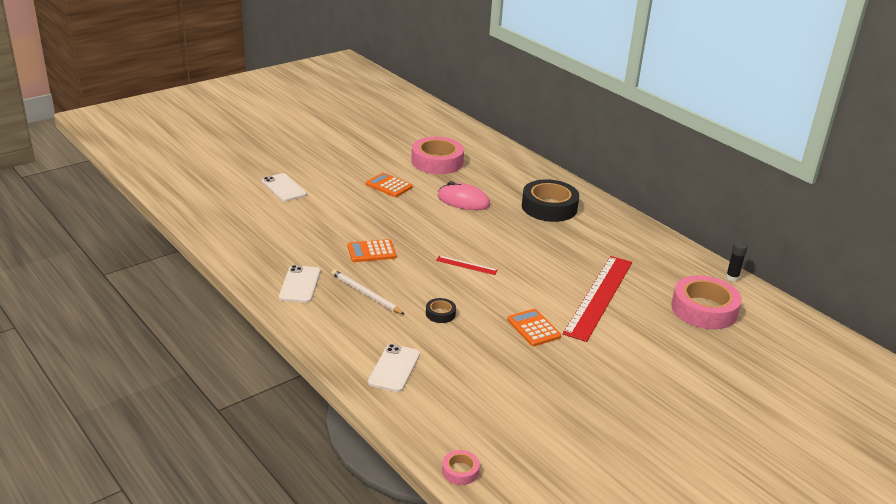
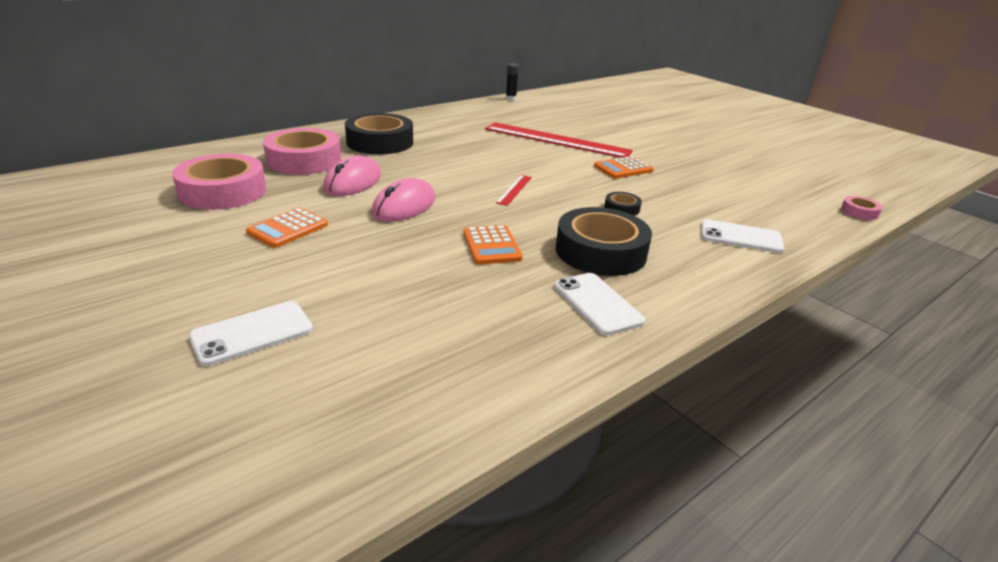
camera: 90 degrees left, 0 degrees up
(300, 284) = (597, 303): white phone -> white phone turned 60 degrees clockwise
(366, 294) = (600, 251): white pencil -> black tape
(427, 220) = (404, 206): none -> pink mouse
(704, 309) = (562, 111): pink tape -> pink tape (304, 160)

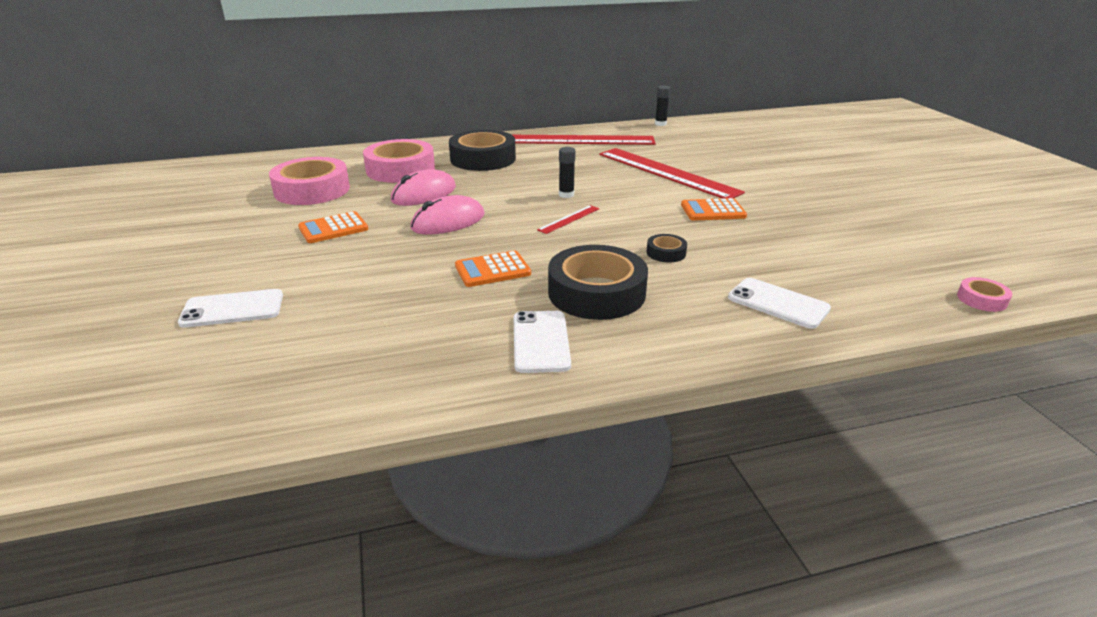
camera: 25 degrees right, 0 degrees up
(456, 117) = (581, 140): none -> red ruler
(491, 168) = (566, 195): none -> black glue stick
(491, 246) = (492, 270): orange calculator -> orange calculator turned 60 degrees clockwise

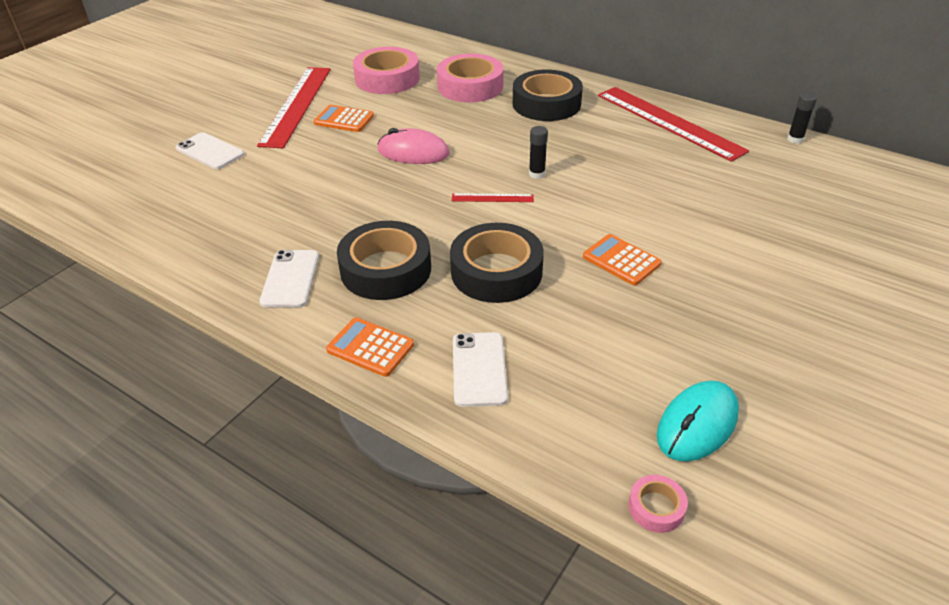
camera: 50 degrees right, 10 degrees up
(424, 194) = (443, 118): pink mouse -> none
(492, 270) = (364, 209): orange calculator -> orange calculator (370, 347)
(541, 341) = (290, 279): white phone -> white phone turned 45 degrees counterclockwise
(666, 253) = (496, 272): black tape -> black tape, size x2.24
(667, 173) = (670, 199): red ruler -> red ruler (296, 105)
(909, 256) = (697, 424): none -> turquoise mouse

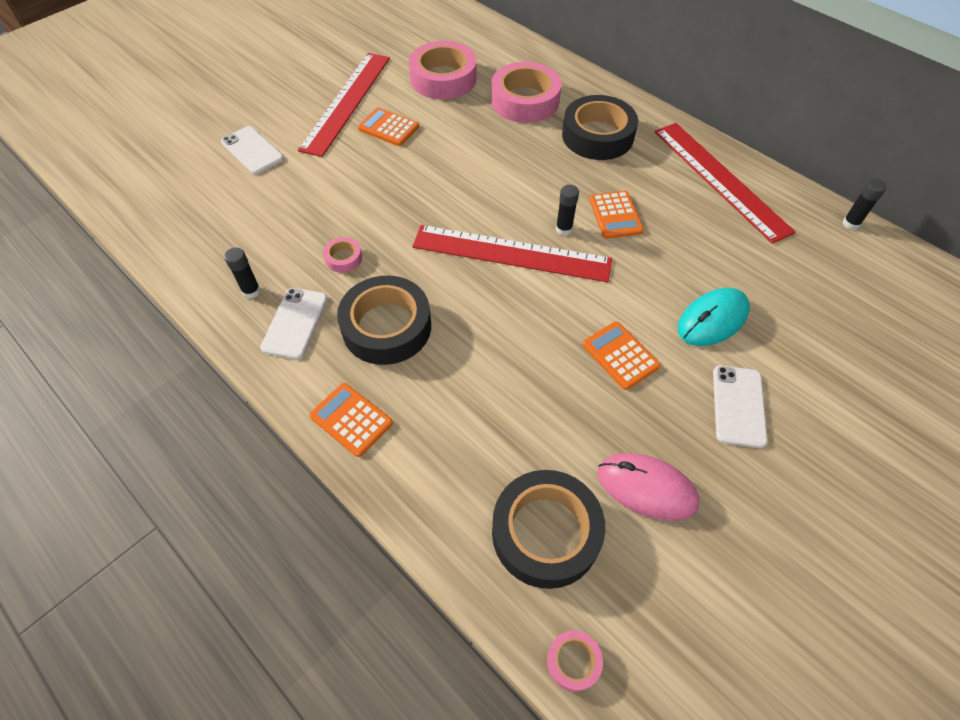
camera: 10 degrees right, 15 degrees up
(237, 260) = (251, 291): none -> black glue stick
(326, 222) = (343, 258): none -> pink tape
(413, 152) = (447, 181): pink mouse -> pink mouse (646, 488)
(479, 369) = (447, 465): white phone -> white phone (738, 406)
(492, 198) = (511, 253): red ruler -> red ruler, size x2.39
(496, 272) = (492, 348): black tape -> black tape (545, 533)
(582, 158) = (615, 215): none -> orange calculator
(697, 424) = (640, 572): turquoise mouse -> turquoise mouse (712, 320)

